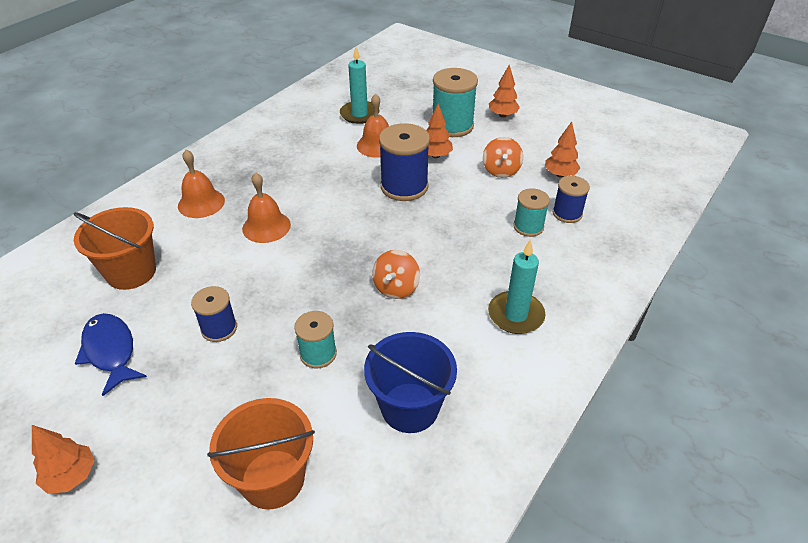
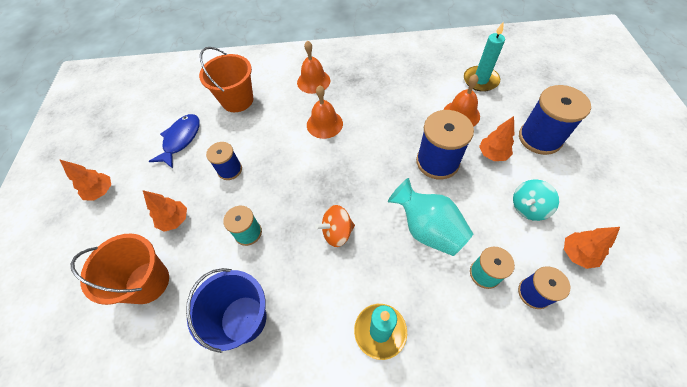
camera: 55 degrees right, 15 degrees up
(452, 126) = (540, 138): turquoise spool -> blue spool
(458, 232) = (427, 229): none -> turquoise vase
(501, 170) = (528, 207): orange spinning top -> turquoise spinning top
(502, 115) = (598, 159): orange tree -> orange tree (175, 220)

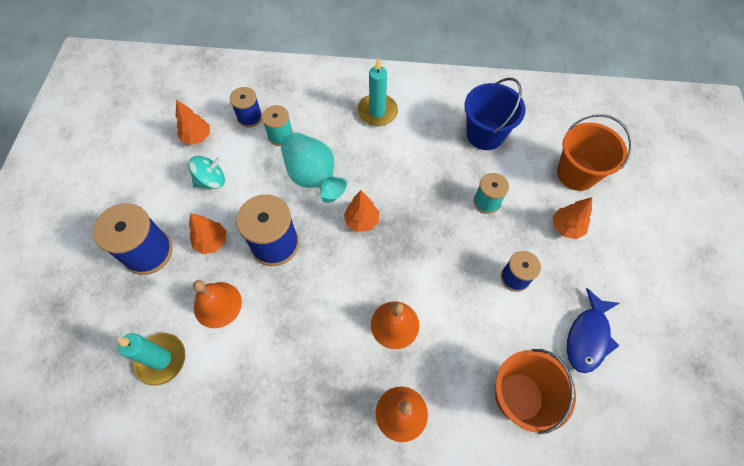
camera: 175 degrees left, 5 degrees up
(101, 192) = (665, 276): orange tree -> orange tree (362, 221)
(337, 232) = (399, 188): orange spinning top -> none

